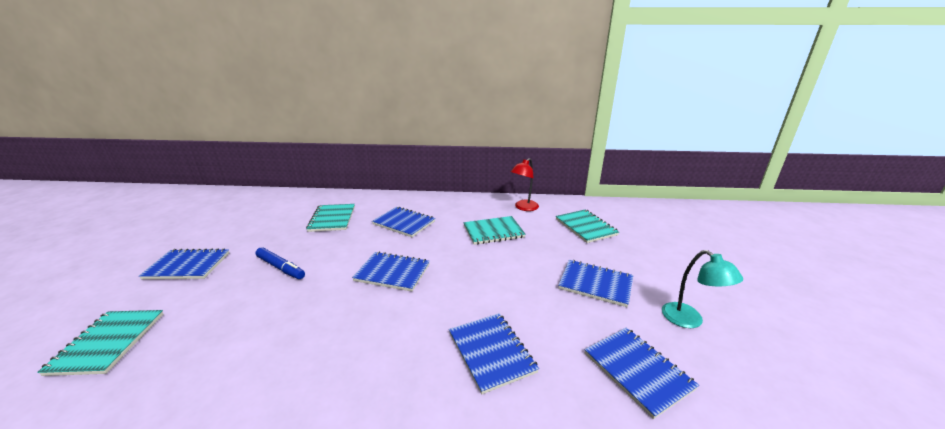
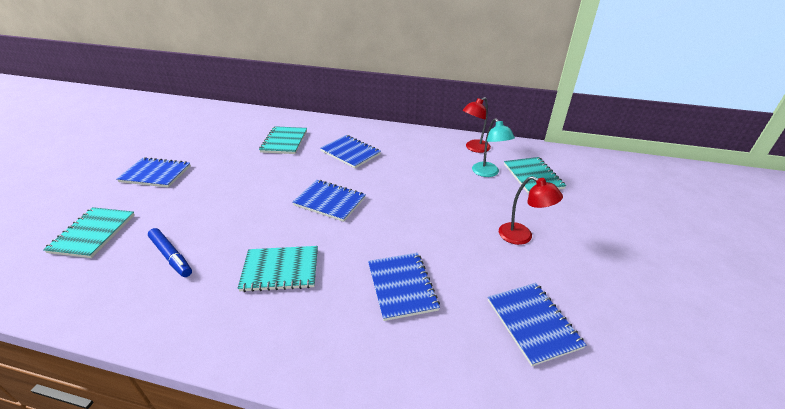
camera: 10 degrees right, 10 degrees up
(280, 267) = (232, 185): blue marker -> blue marker (171, 256)
(493, 232) = (435, 171): turquoise notebook -> turquoise notebook (280, 270)
(595, 284) = (522, 236): blue notebook -> red lamp
(689, 320) = (605, 285): turquoise lamp -> turquoise lamp (488, 173)

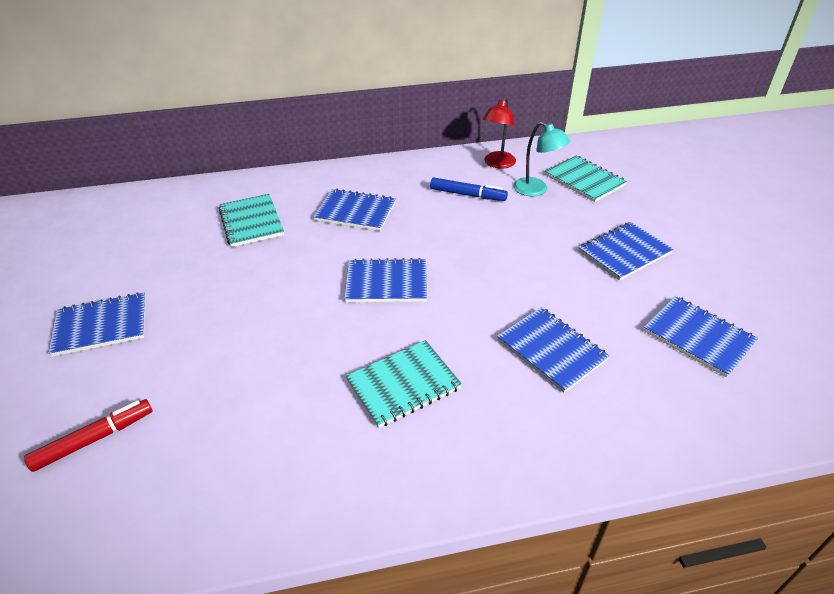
camera: 25 degrees left, 5 degrees up
(93, 233) = (93, 439): turquoise notebook -> red marker
(171, 256) = (245, 423): blue marker -> blue marker (467, 195)
(522, 236) = (624, 252): red lamp -> blue notebook

